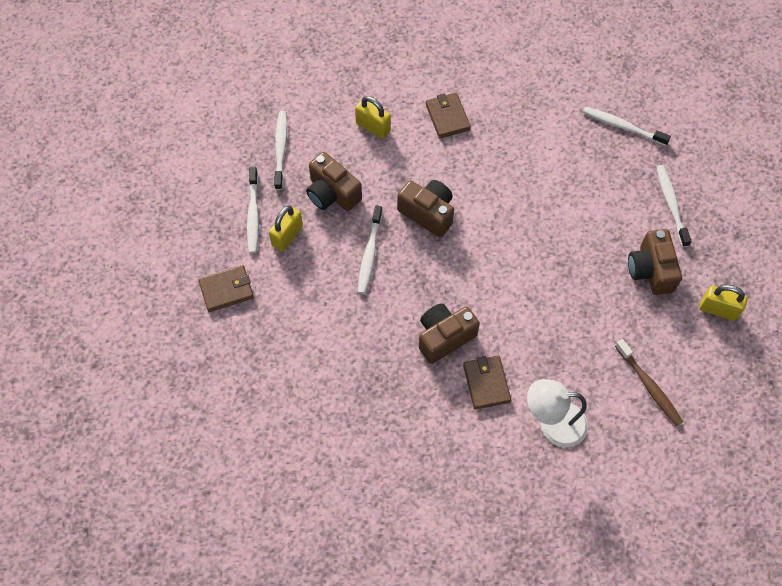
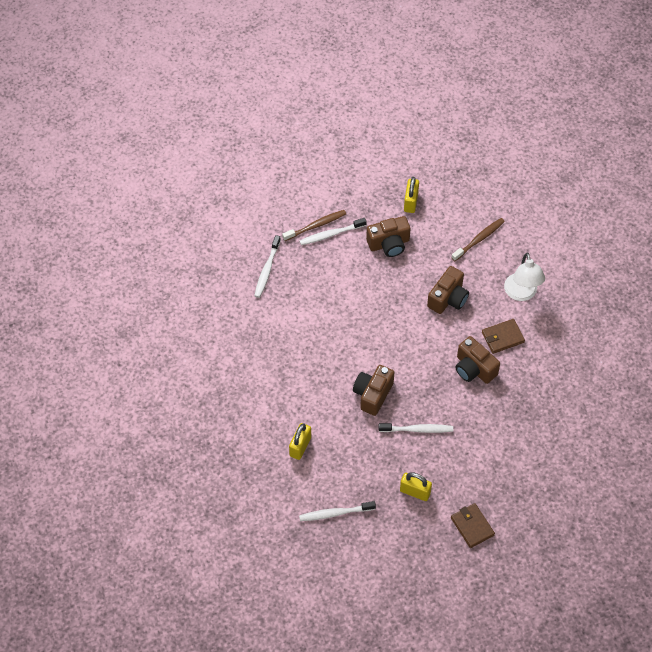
camera: 100 degrees left, 5 degrees down
(253, 214) = (401, 521): white toothbrush -> none
(332, 193) = (369, 466): brown camera -> brown camera (448, 298)
(447, 117) = (280, 393): brown wallet -> none
(686, 189) = (316, 225): none -> brown toothbrush

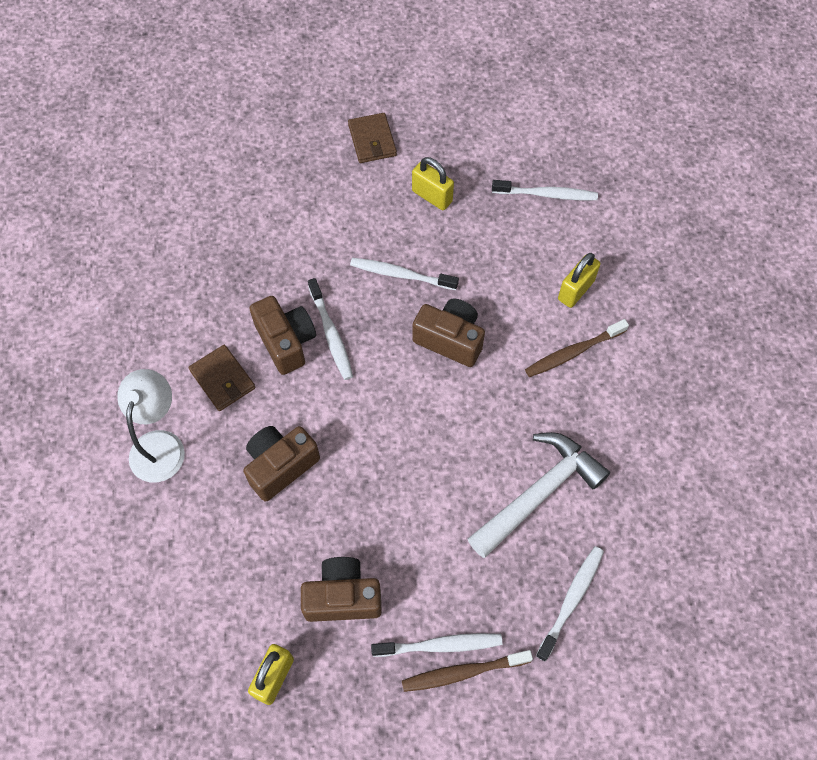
camera: 165 degrees left, 5 degrees up
(296, 318) = (539, 493): none -> white hammer
(373, 394) = (450, 339): brown camera -> brown camera turned 105 degrees counterclockwise
(448, 380) = (331, 334): none -> white toothbrush
(479, 239) = (185, 564): brown toothbrush -> brown toothbrush (573, 352)
(502, 337) = (222, 379): brown wallet -> brown wallet turned 60 degrees clockwise

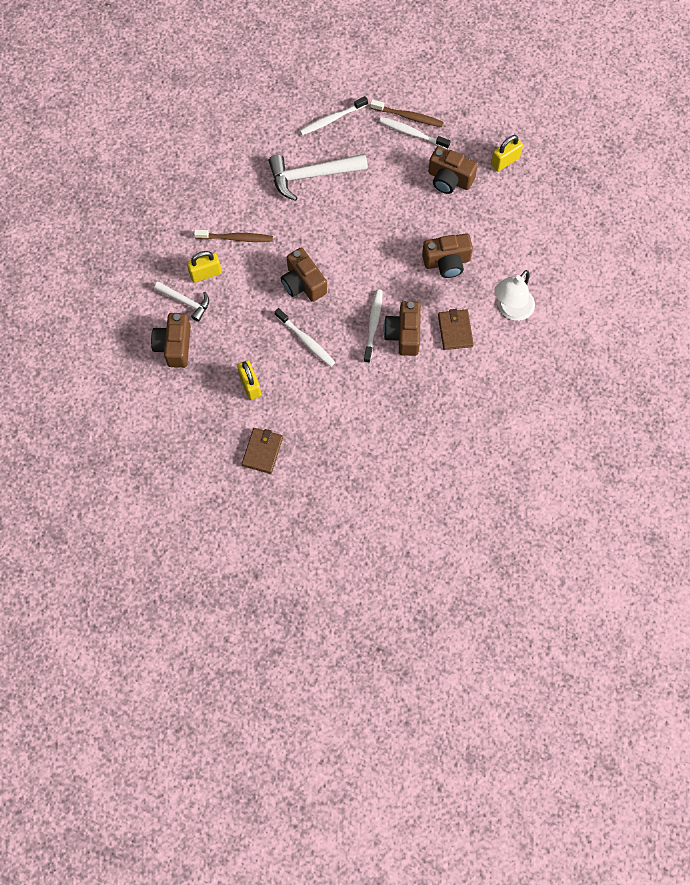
camera: 150 degrees left, 5 degrees up
(546, 194) = (174, 346): white toothbrush -> brown camera
(573, 246) = (185, 302): none -> white hammer

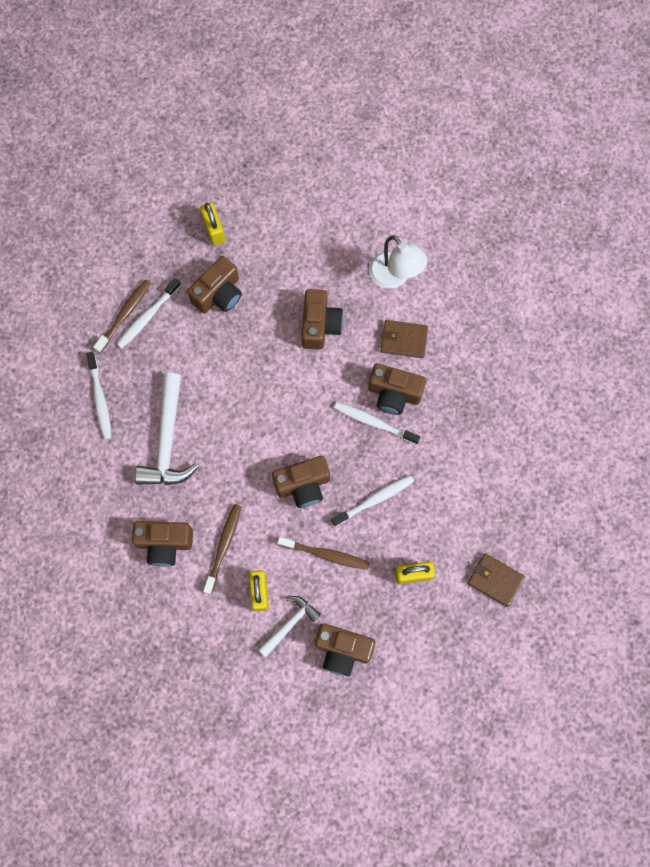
camera: 75 degrees left, 5 degrees up
(227, 196) = (165, 544): none -> brown camera
(249, 314) = (325, 554): none -> brown toothbrush

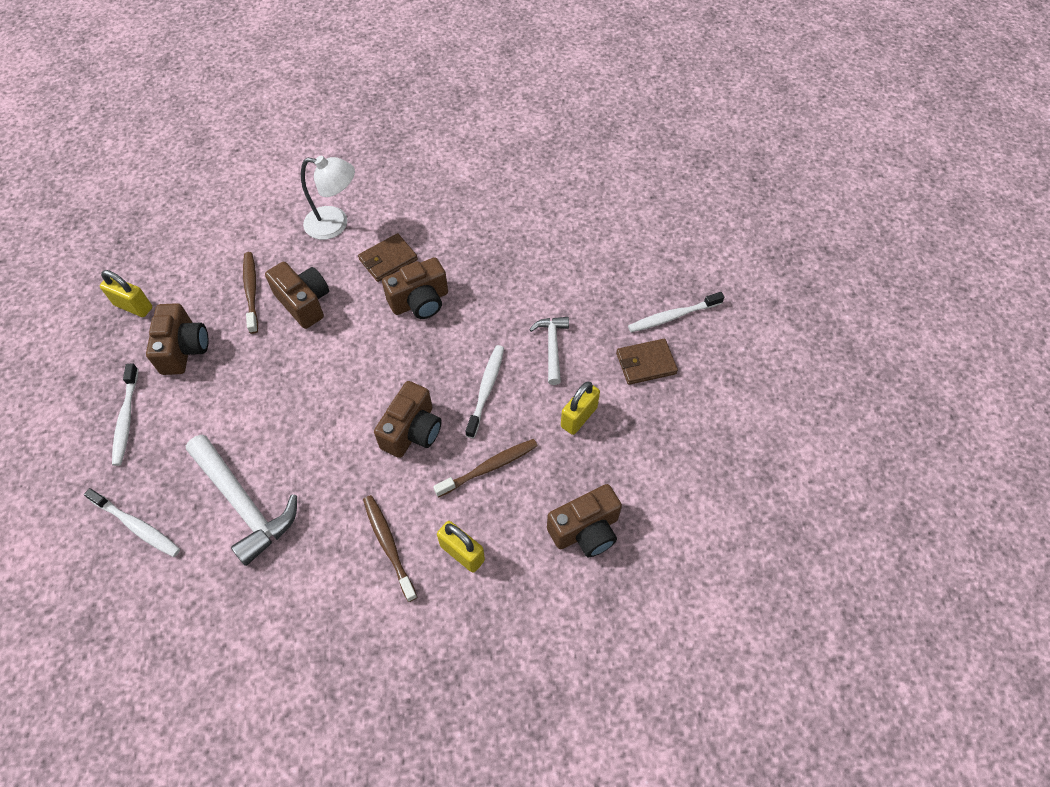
camera: 45 degrees left, 15 degrees down
(124, 315) = (99, 436): brown toothbrush -> brown toothbrush (251, 291)
(165, 544) = (327, 595): brown camera -> none
(289, 624) = (517, 554): white hammer -> white hammer (552, 347)
(374, 423) = (425, 334): white toothbrush -> white toothbrush (672, 316)

